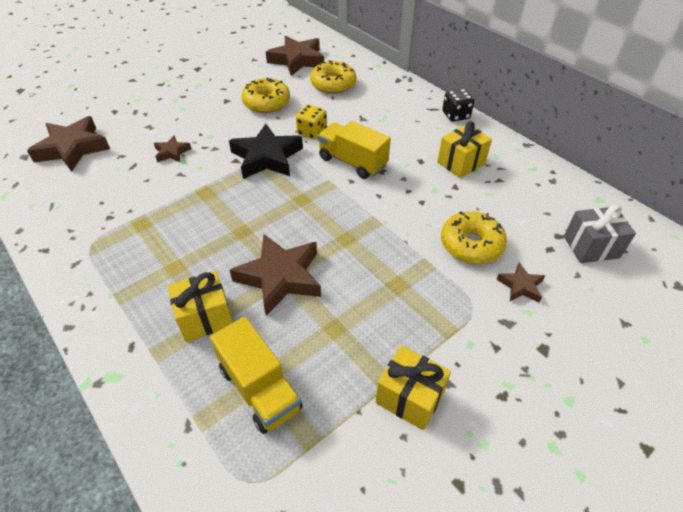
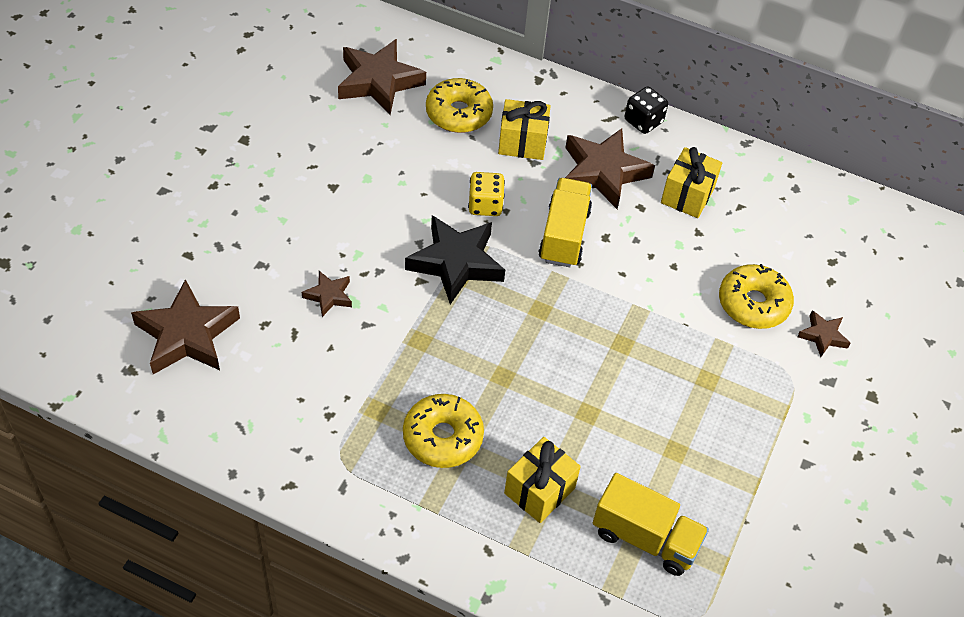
camera: 30 degrees left, 5 degrees up
(266, 103) = (391, 173): yellow donut -> yellow donut (442, 437)
(280, 277) = (584, 416): brown star -> brown star (603, 173)
(352, 162) = (564, 235): yellow truck -> yellow truck turned 90 degrees clockwise
(409, 397) = (782, 490): yellow gift -> yellow gift (522, 143)
(591, 247) = (868, 264): grey gift -> none

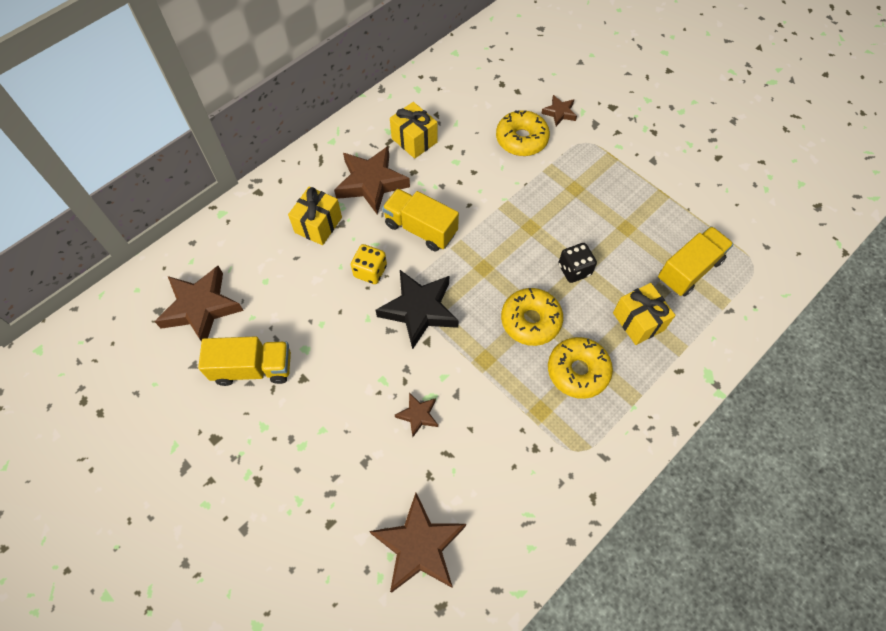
camera: 65 degrees left, 10 degrees up
(328, 143) = (253, 368): none -> yellow truck
(458, 113) = (266, 259): yellow donut -> yellow donut (530, 321)
(643, 121) = (333, 140): black dice -> black dice (574, 270)

